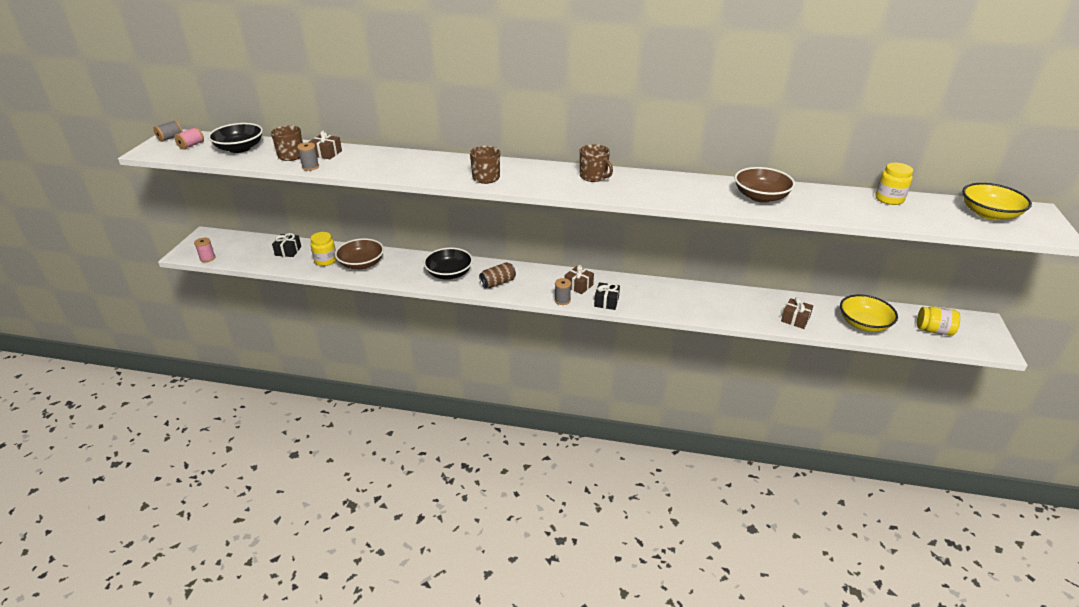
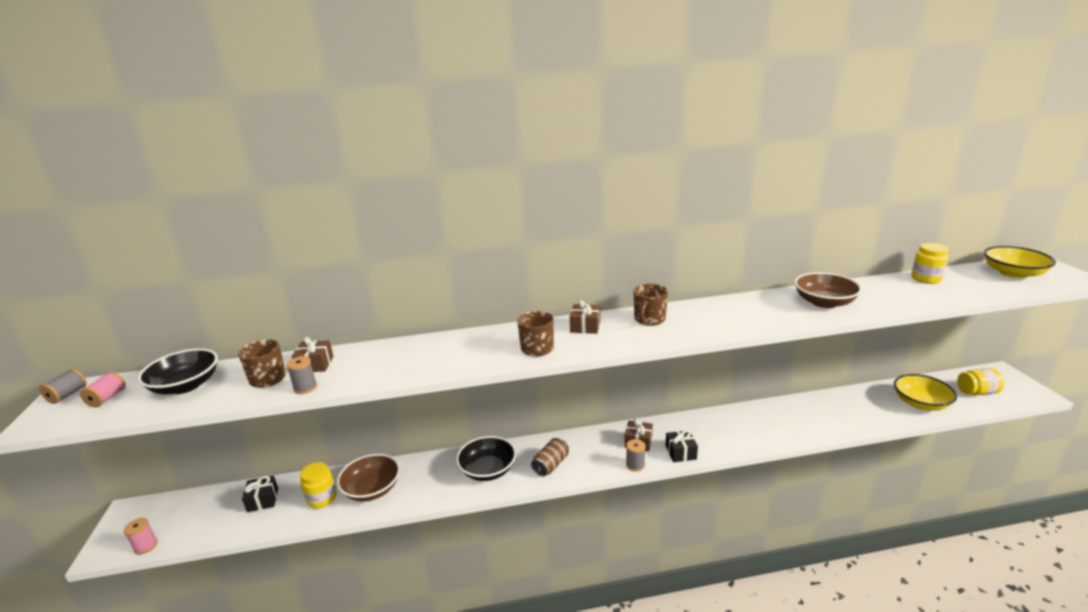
camera: 20 degrees left, 10 degrees down
(594, 176) = (649, 319): brown mug -> brown mug turned 90 degrees clockwise
(795, 319) = (863, 416): brown gift -> brown gift (585, 326)

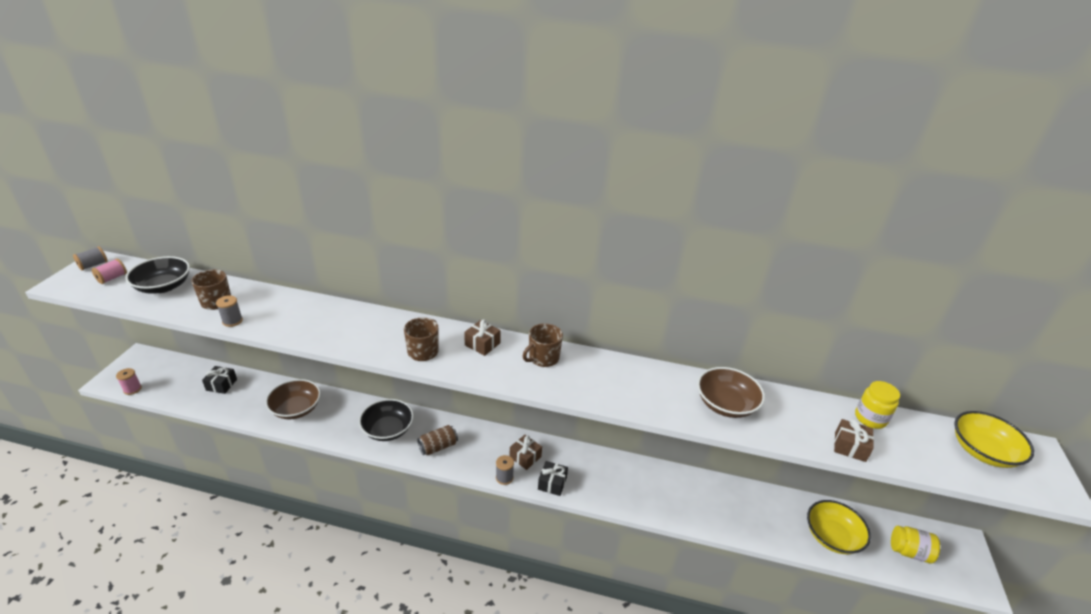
camera: 20 degrees right, 10 degrees up
(315, 364) = (256, 301): brown gift -> brown gift (850, 447)
(322, 499) = (258, 401): yellow jar -> none

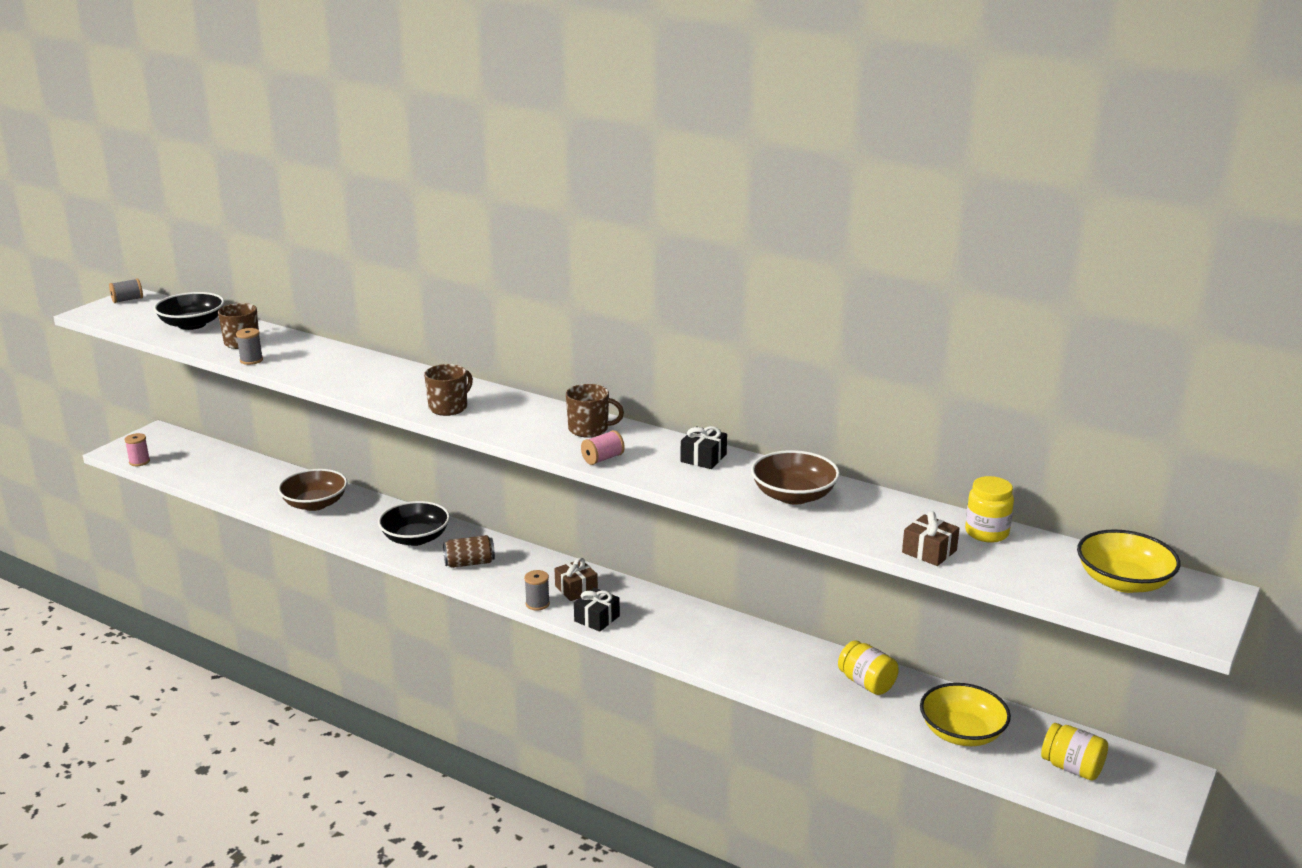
camera: 20 degrees right, 10 degrees down
(112, 278) = (142, 312): pink spool -> pink spool (602, 459)
(221, 385) = (238, 470): black gift -> black gift (703, 458)
(482, 344) = (523, 409): brown gift -> none
(543, 358) = (589, 429): brown mug -> brown mug turned 150 degrees counterclockwise
(753, 504) = (866, 683): none -> yellow jar

